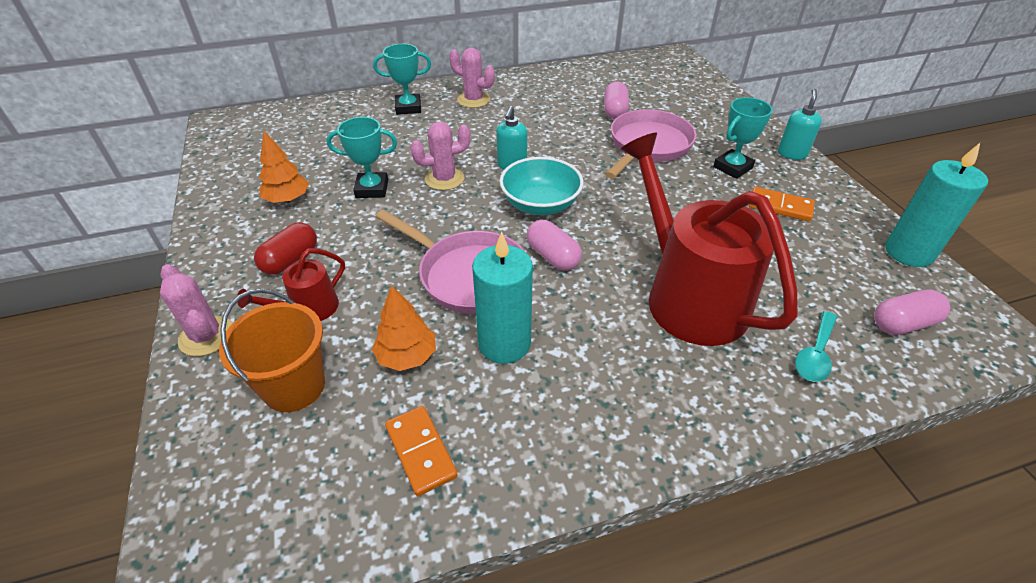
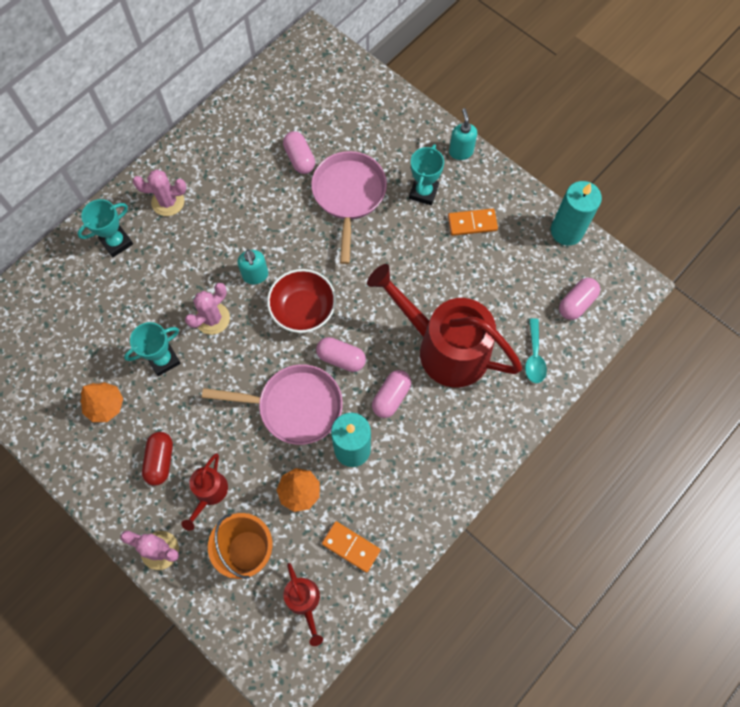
camera: 30 degrees left, 25 degrees up
(305, 486) = (304, 601): none -> red watering can
(540, 204) = (303, 309): turquoise bowl -> red bowl
(589, 314) = (391, 397): none -> pink capsule

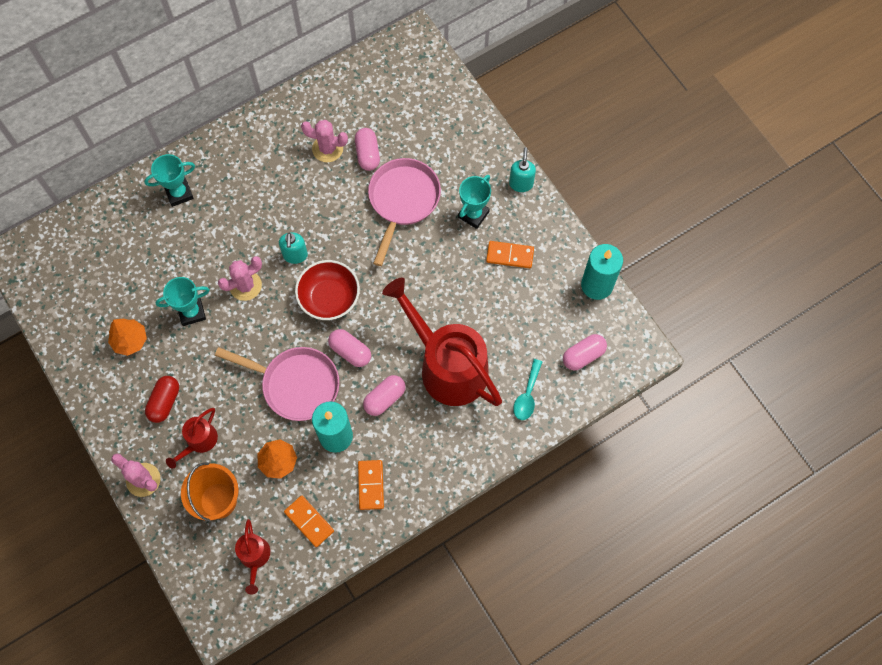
camera: 15 degrees right, 0 degrees up
(168, 202) = (235, 166): pink cactus -> pink cactus (327, 149)
(404, 491) = (370, 485): none -> orange domino

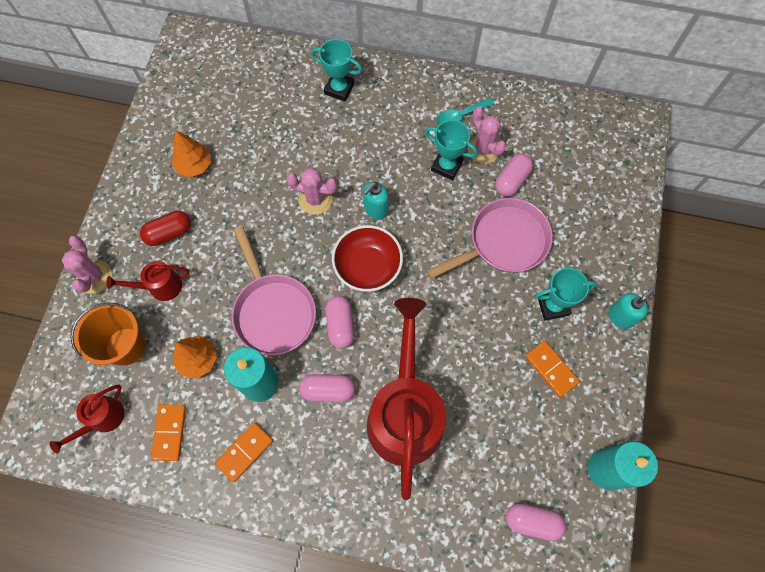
camera: 45 degrees right, 0 degrees up
(192, 312) = (257, 184): turquoise trophy -> turquoise trophy (446, 166)
(527, 395) = (447, 507): turquoise spoon -> turquoise spoon (460, 116)

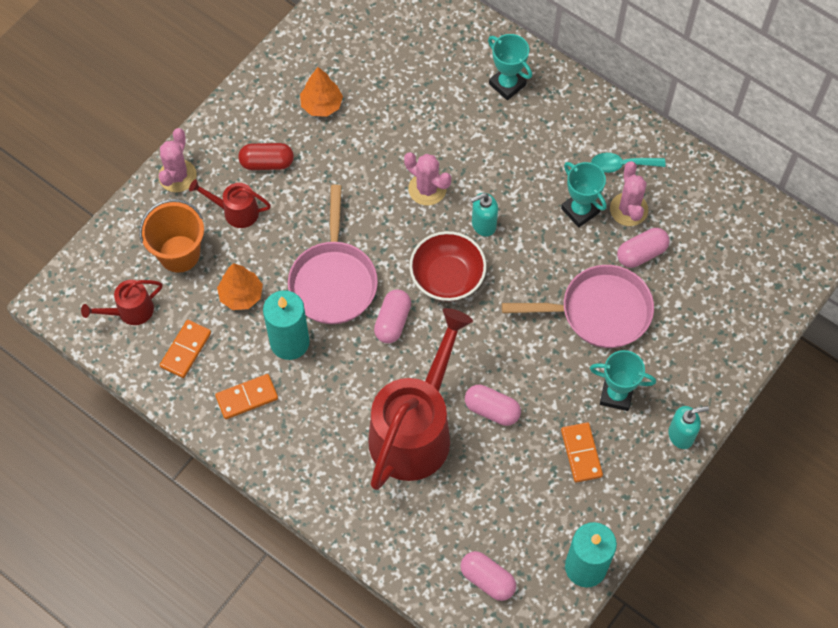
camera: 25 degrees right, 5 degrees down
(328, 390) = (351, 377): pink capsule -> pink capsule (492, 410)

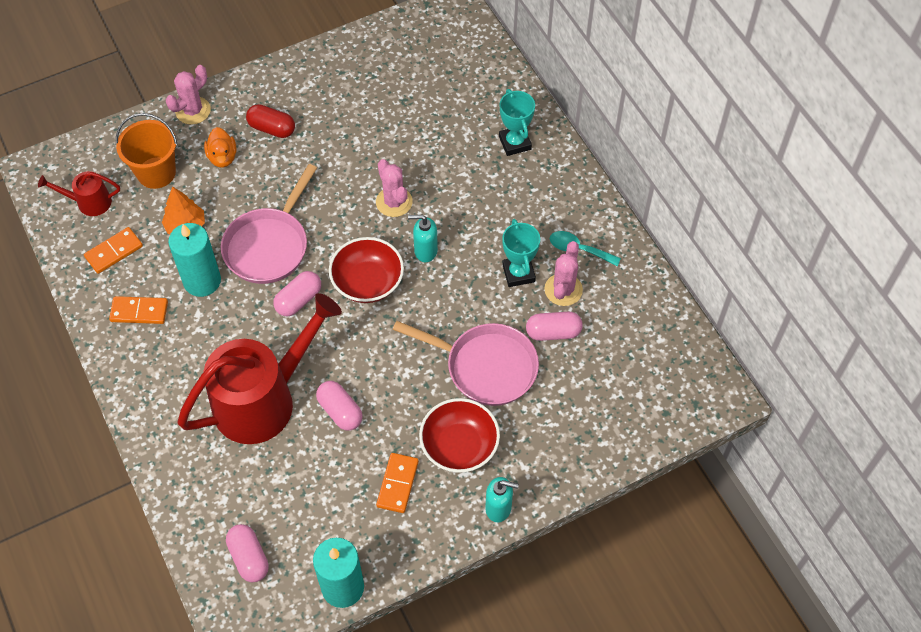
camera: 25 degrees right, 5 degrees down
(236, 211) = (222, 157): red watering can -> orange duck
(321, 105) = (345, 100): orange tree -> none
(616, 395) = (459, 446): turquoise trophy -> red bowl

